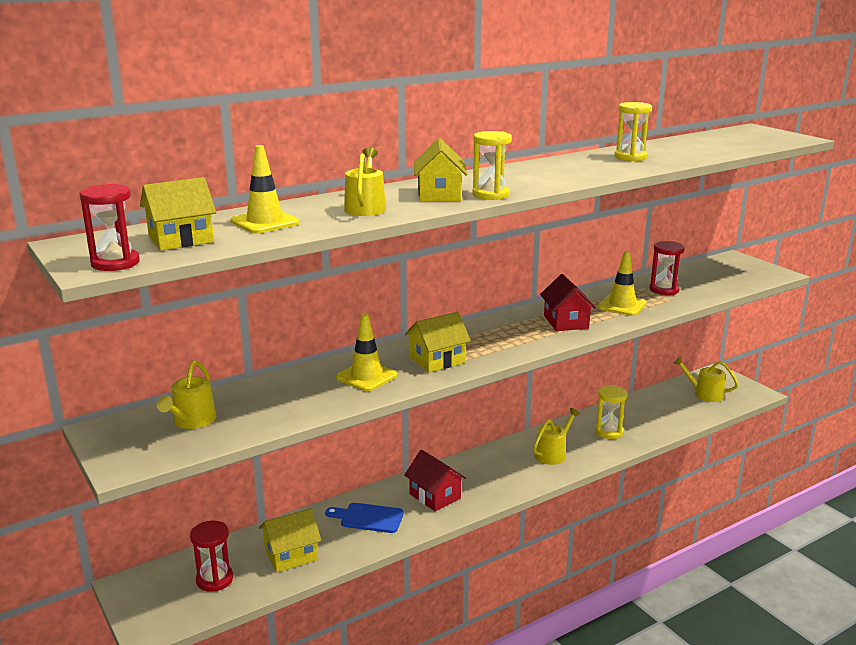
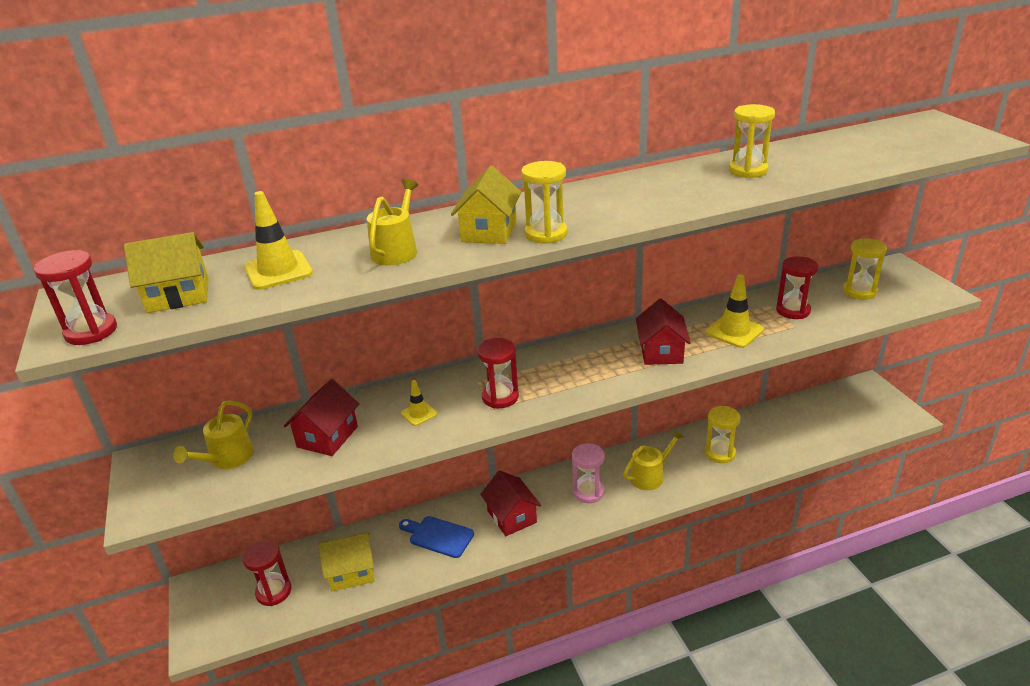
camera: 15 degrees right, 10 degrees up
(285, 398) = (327, 437): none -> red house
(366, 376) = (419, 414): yellow traffic cone -> yellow traffic cone, size x0.58
(437, 360) = (500, 397): yellow house -> red hourglass
(500, 471) = (588, 492): none -> pink hourglass
(704, 394) = (845, 412): yellow watering can -> none
(712, 275) = (859, 291): none -> yellow hourglass

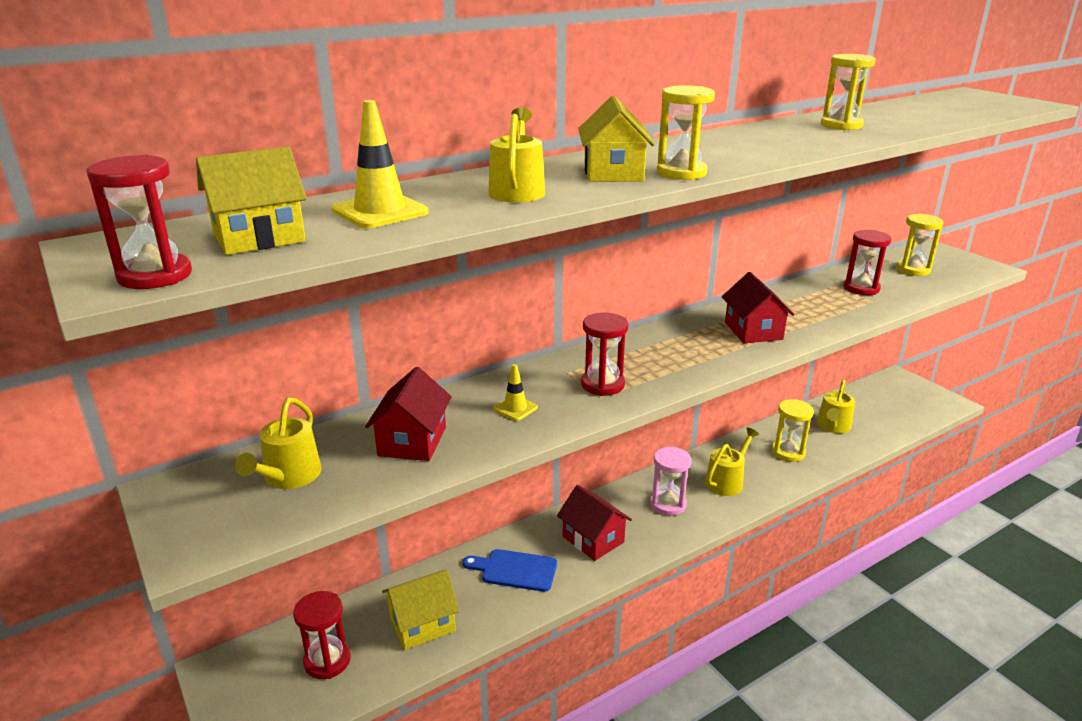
camera: 15 degrees left, 5 degrees down
(734, 331) = (816, 309): yellow traffic cone -> none
(776, 431) = (833, 426): none -> yellow watering can

